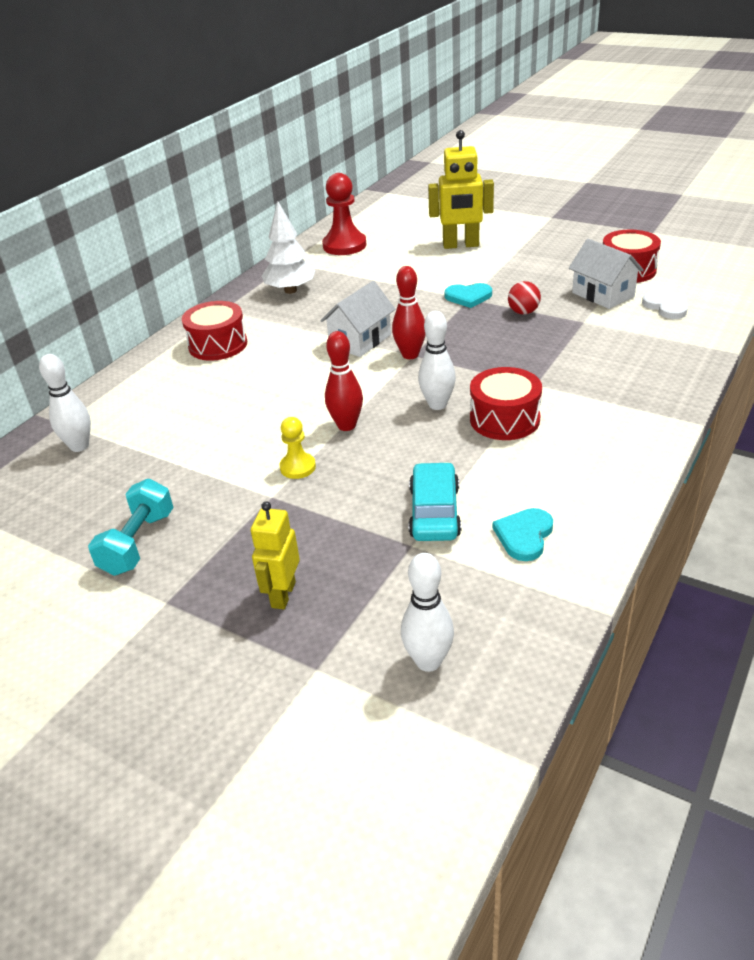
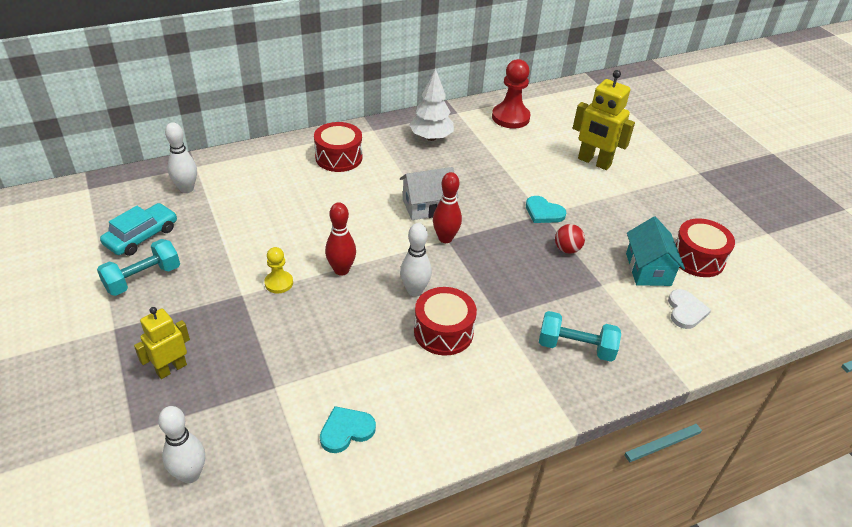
camera: 30 degrees right, 5 degrees up
(434, 512) = (315, 373): turquoise car -> turquoise car (142, 236)
(603, 294) = (648, 269): white house -> turquoise house
(623, 371) = (576, 347): none -> turquoise dumbbell

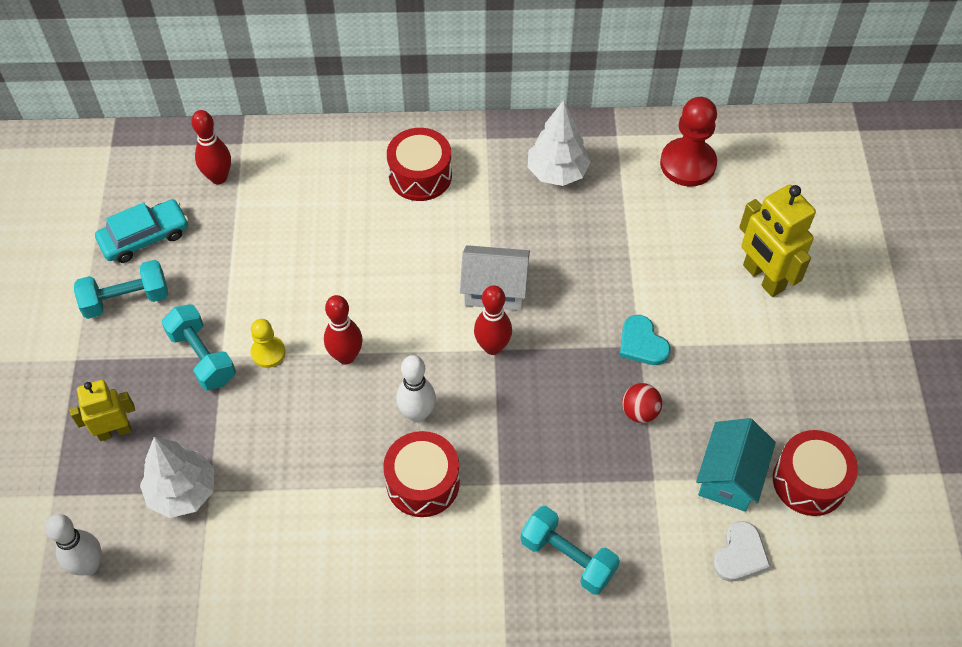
camera: 25 degrees right, 15 degrees up
(186, 189) = (218, 177): white bowling pin -> red bowling pin
(226, 299) = (202, 357): none -> turquoise dumbbell
(252, 394) = (182, 492): none -> white tree
(346, 430) = (259, 571): turquoise heart -> none

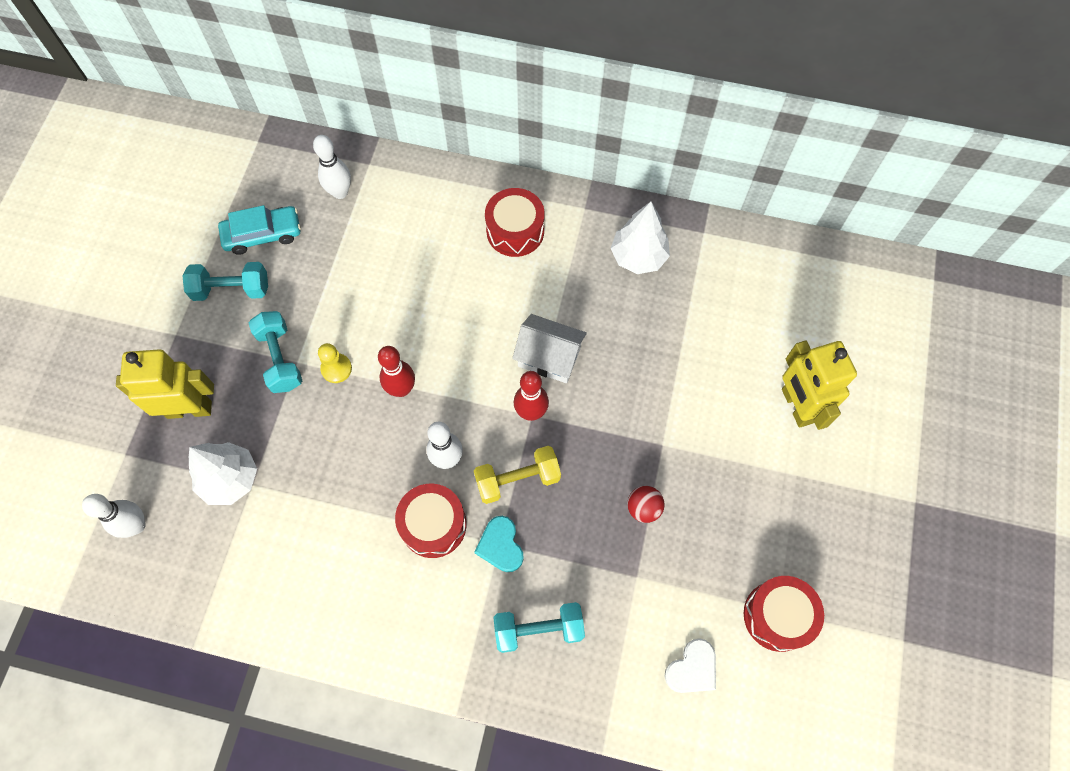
camera: 15 degrees right, 10 degrees up
(114, 431) = (189, 409): yellow robot -> yellow robot, size x1.57
(218, 177) = (340, 192): red bowling pin -> white bowling pin
(499, 416) = (517, 479): none -> yellow dumbbell
(568, 557) = (538, 629): turquoise dumbbell -> turquoise dumbbell turned 60 degrees counterclockwise
(642, 343) = (665, 442): turquoise heart -> turquoise heart (500, 545)
(687, 164) = (761, 276): red pawn -> none
(729, 476) = (706, 591): turquoise house -> none

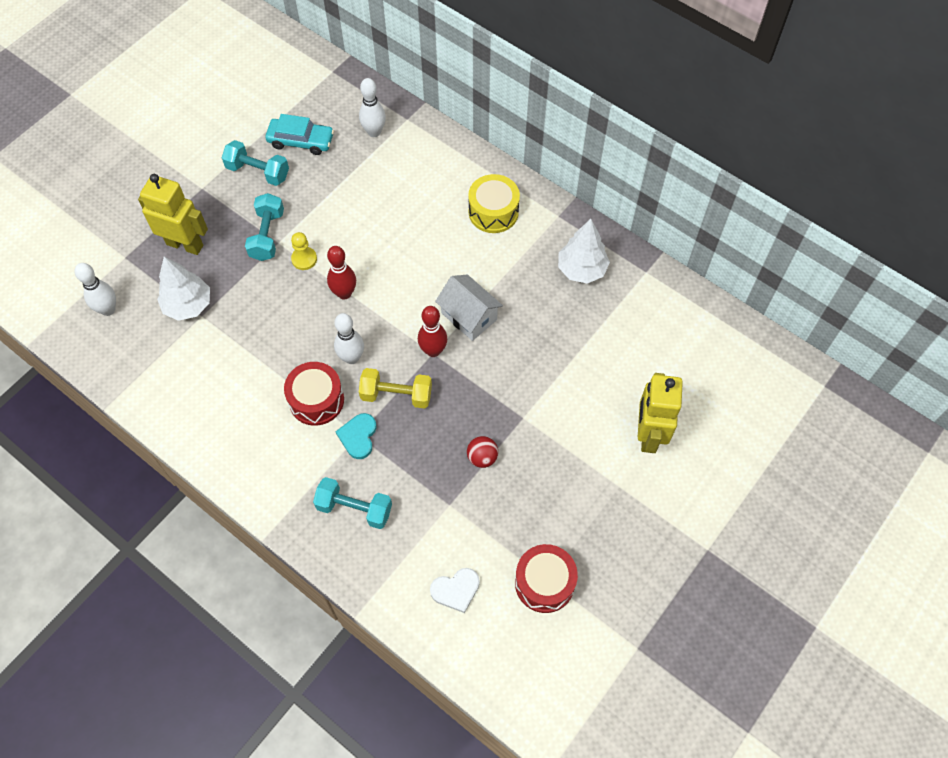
camera: 25 degrees right, 5 degrees down
(515, 231) = (493, 212): red drum -> yellow drum

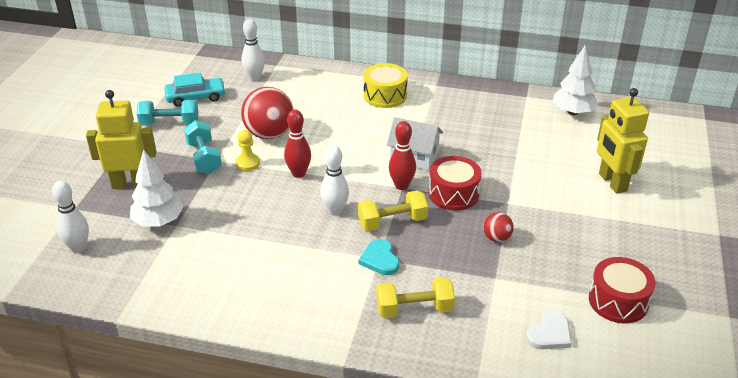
camera: 25 degrees left, 25 degrees down
(316, 400) = (324, 247): red drum -> red drum (453, 194)
(345, 225) = (269, 134): none -> red ball
(354, 508) = (414, 309): turquoise dumbbell -> yellow dumbbell
(581, 269) = (479, 108): white tree -> white tree (573, 112)

